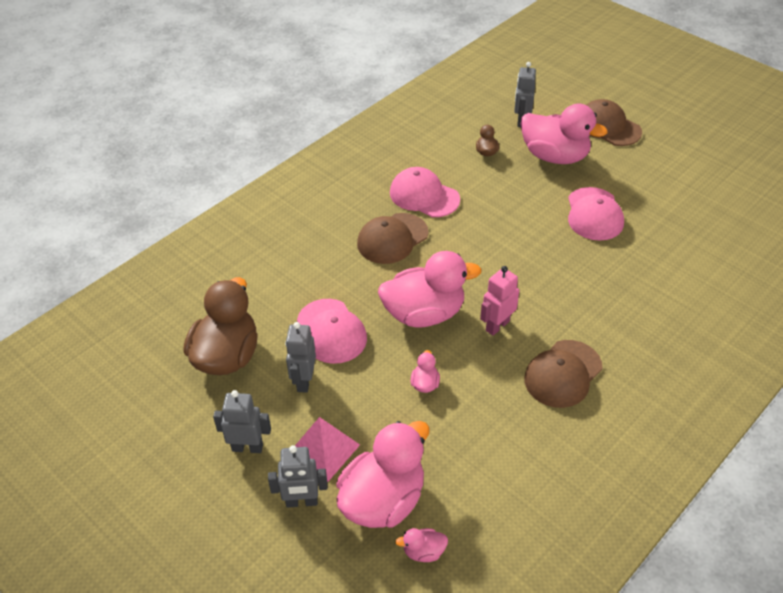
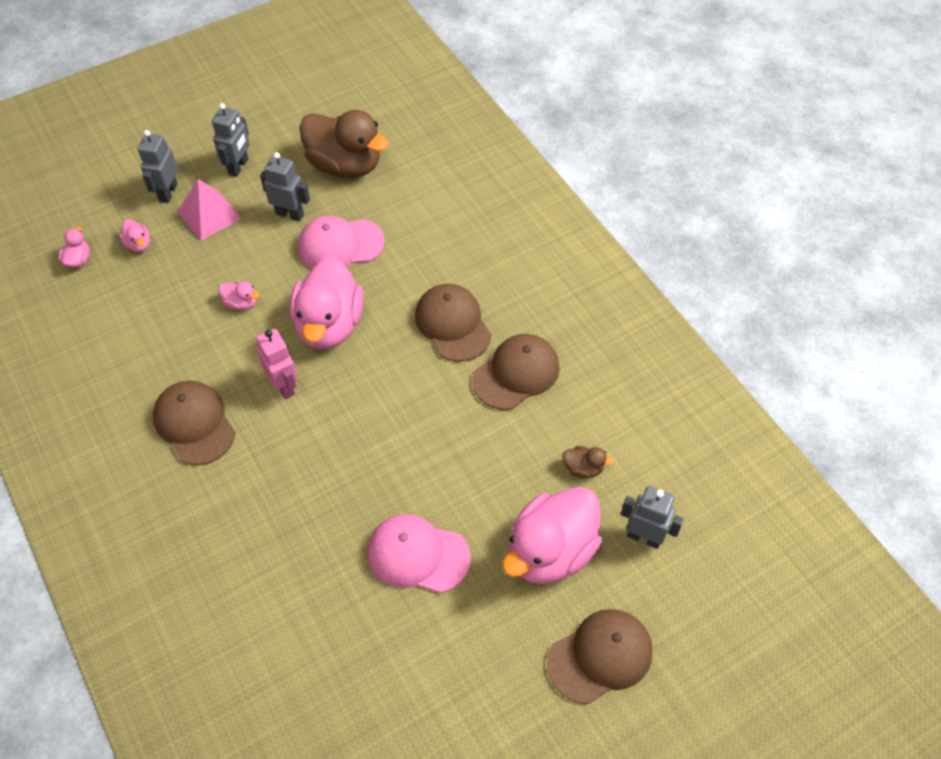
camera: 105 degrees right, 10 degrees up
(383, 500) = (139, 244): pink duck -> pink duck, size x0.42
(424, 196) = (516, 373): pink cap -> brown cap

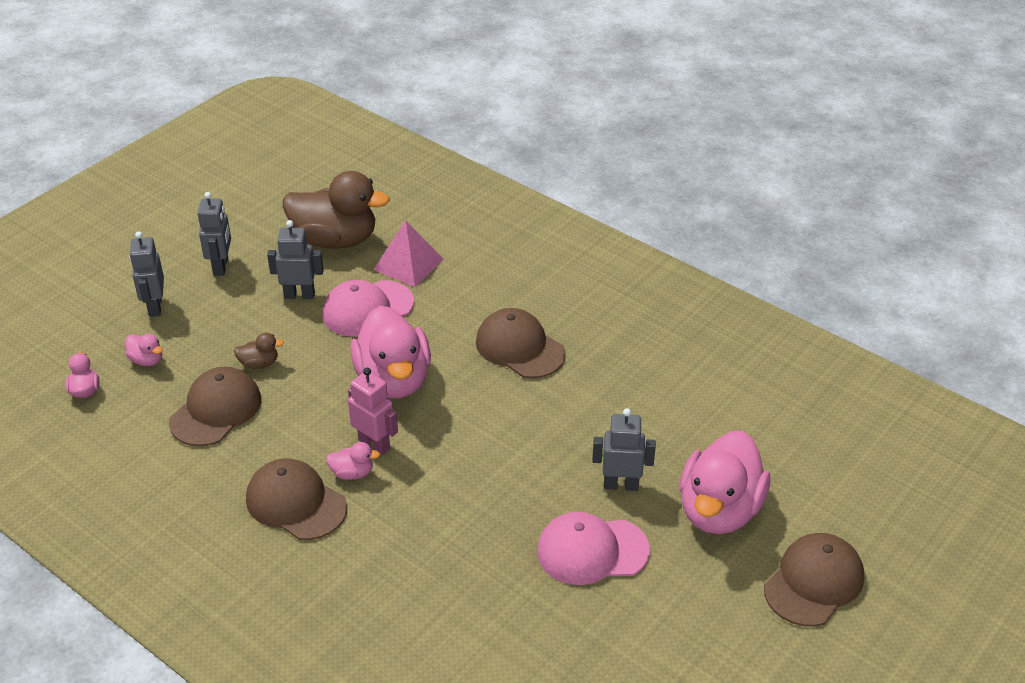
camera: 20 degrees left, 15 degrees down
(209, 215) = (212, 316): pink pyramid -> pink pyramid (408, 264)
(241, 303) = (289, 384): pink duck -> pink duck (352, 473)
(516, 373) = (605, 373): brown cap -> brown cap (216, 410)
(583, 468) = (712, 433): brown duck -> brown duck (259, 364)
(644, 537) = (800, 473): grey robot -> grey robot (621, 485)

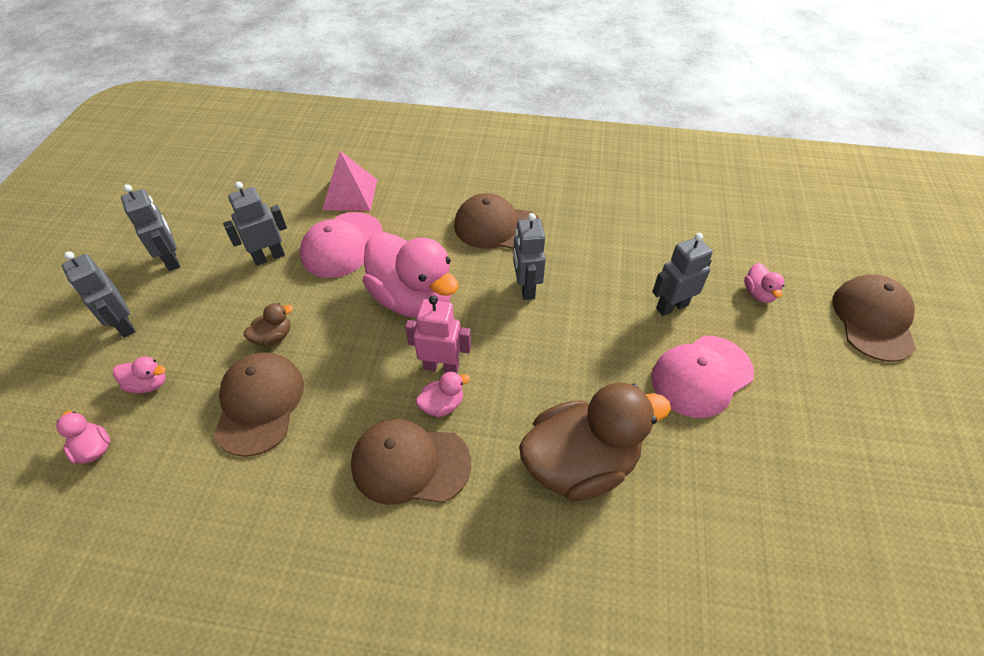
camera: 30 degrees left, 10 degrees up
(335, 240) = (269, 197): brown duck -> brown duck (580, 463)
(499, 412) = (526, 288): none -> grey robot
(719, 510) = (758, 293): pink duck -> pink duck, size x0.42

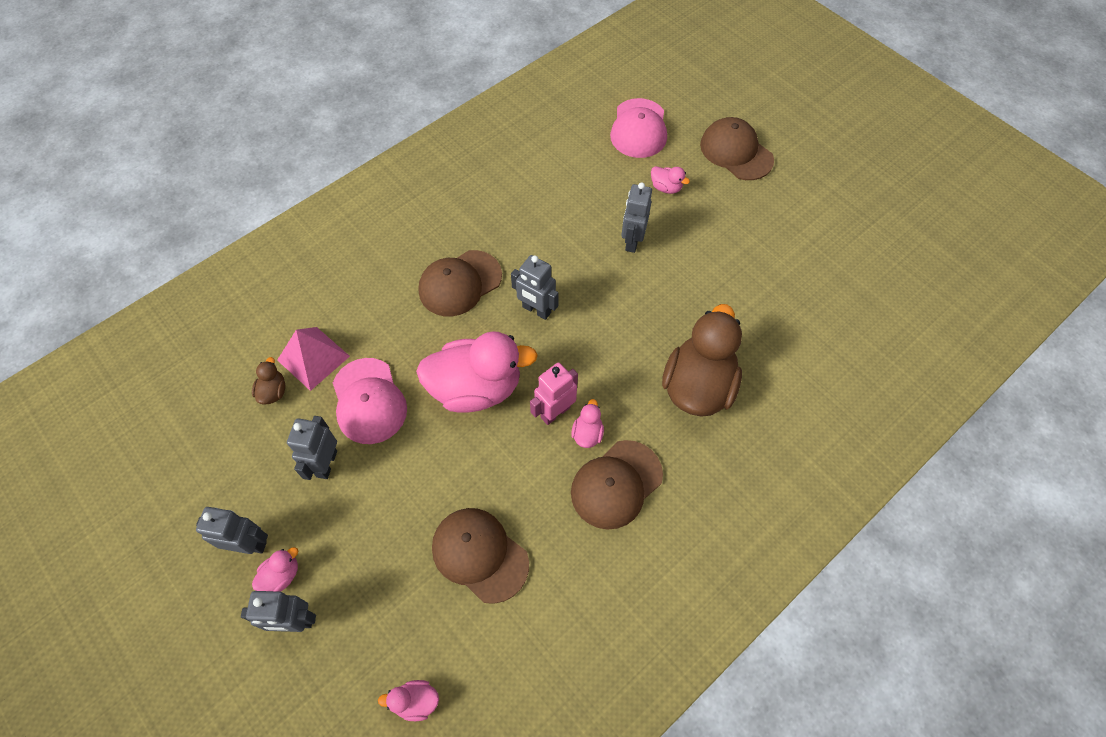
camera: 50 degrees left, 10 degrees up
(148, 384) = (384, 629): pink duck -> pink duck (281, 575)
(273, 337) = (421, 509): brown duck -> brown duck (273, 391)
(701, 376) = (695, 271): pink cap -> pink cap (639, 129)

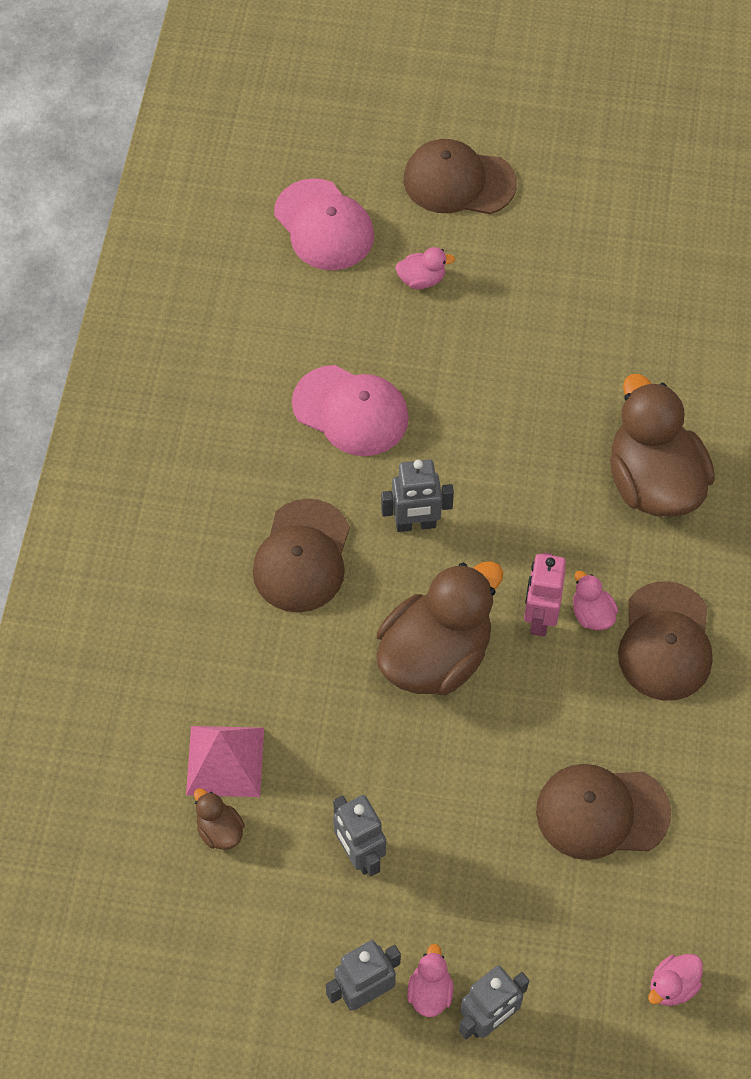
camera: 40 degrees left, 0 degrees up
(369, 401) = (336, 757): pink cap -> pink cap (351, 411)
(476, 388) = (435, 655): pink duck -> brown duck
(632, 241) = (443, 370): grey robot -> none

